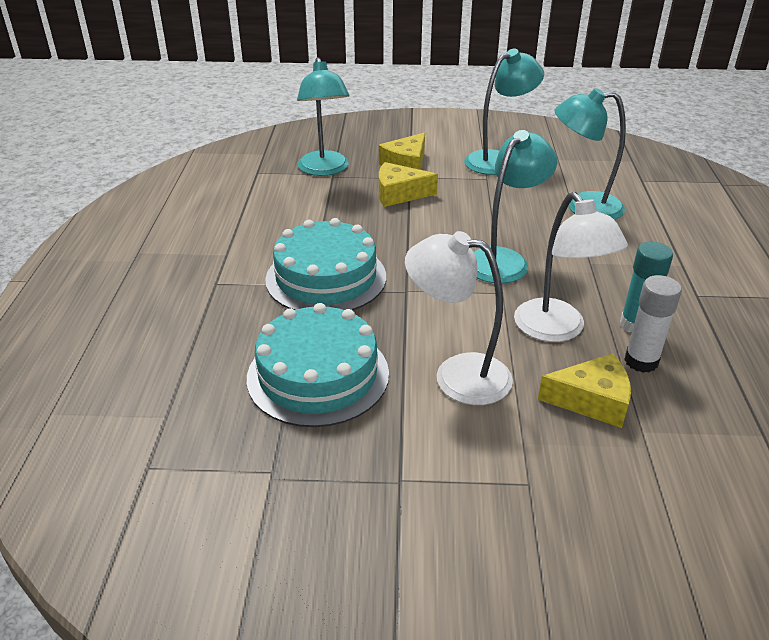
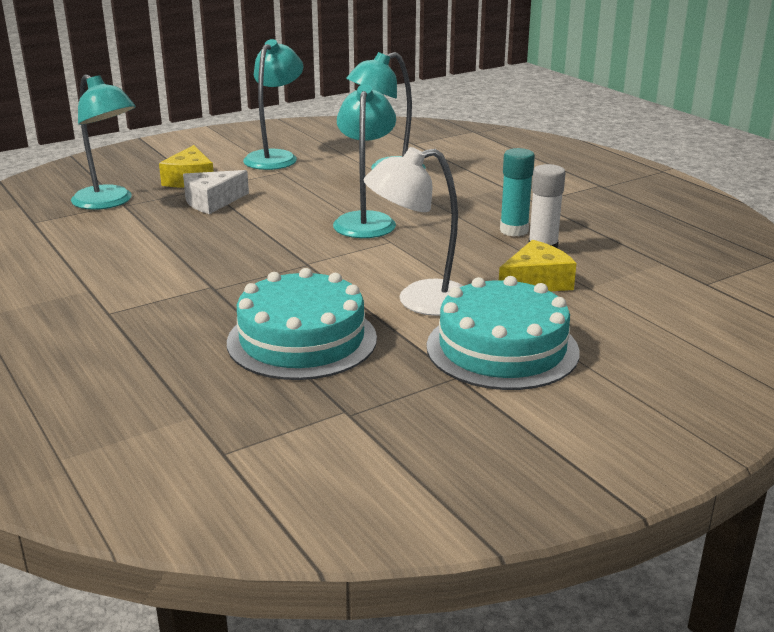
camera: 35 degrees left, 10 degrees down
(326, 278) = (220, 276): turquoise cake -> turquoise cake (502, 349)
(399, 194) = (212, 201): yellow cheese -> white cheese
(557, 330) = (461, 251): white lamp -> none

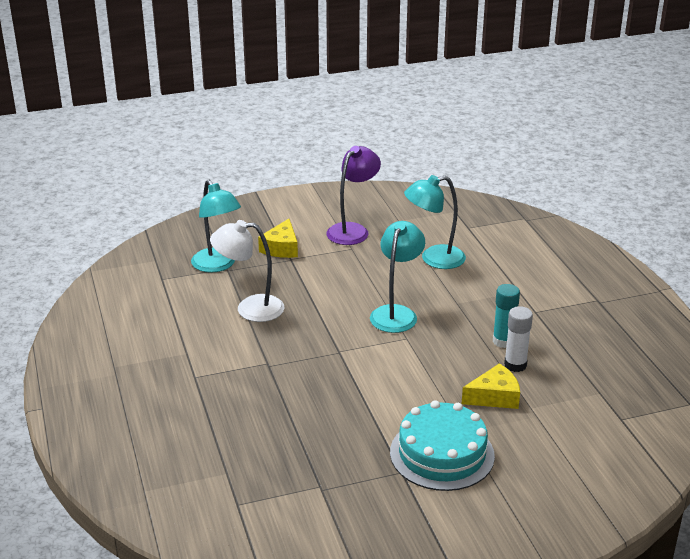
camera: 15 degrees right, 5 degrees up
(212, 201) = (291, 275): white cheese -> none
(275, 157) = (353, 230): turquoise lamp -> purple lamp
(302, 340) = (312, 423): turquoise cake -> none
(419, 301) = (404, 401): white lamp -> white lamp (250, 308)

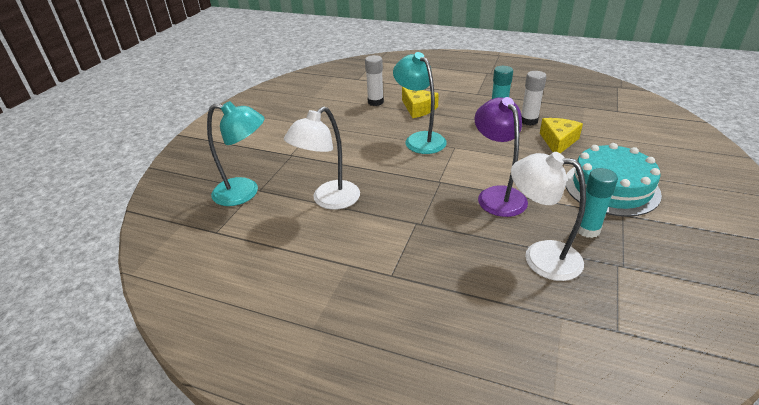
camera: 50 degrees left, 5 degrees up
(281, 248) = (270, 153): yellow cheese -> yellow cheese (418, 109)
(289, 441) = (540, 256): none -> white lamp
(353, 230) = (296, 116): purple lamp -> purple lamp (497, 195)
(354, 457) = (587, 230): none -> turquoise glue stick
(434, 259) = (375, 102): turquoise lamp -> white glue stick

